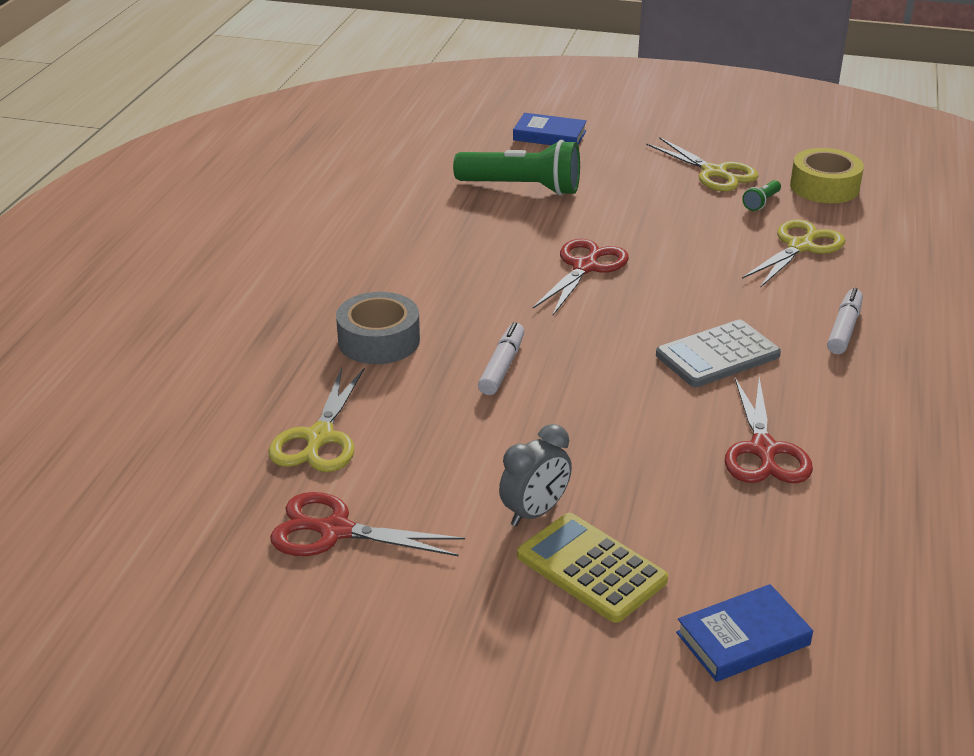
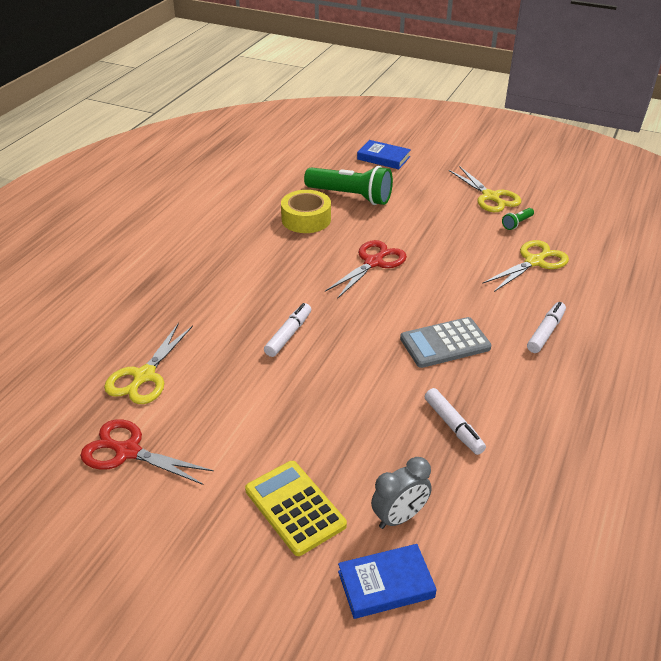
camera: 10 degrees right, 5 degrees up
(379, 340) = (211, 305): grey tape -> none
(535, 512) = (270, 456): grey clock -> grey clock (399, 517)
(763, 450) = (453, 426): red scissors -> white marker
(824, 187) = (567, 215): yellow tape -> yellow tape (306, 219)

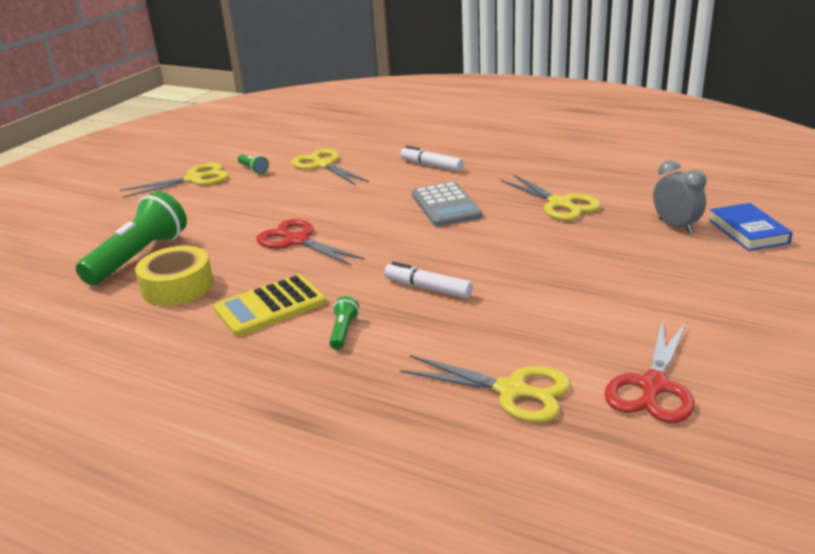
camera: 85 degrees left, 10 degrees down
(234, 296) = (343, 331): none -> green flashlight
(295, 507) = (688, 273): yellow calculator -> yellow calculator (270, 306)
(383, 158) = (55, 236): blue book -> none
(453, 426) = (560, 204): white marker -> yellow scissors

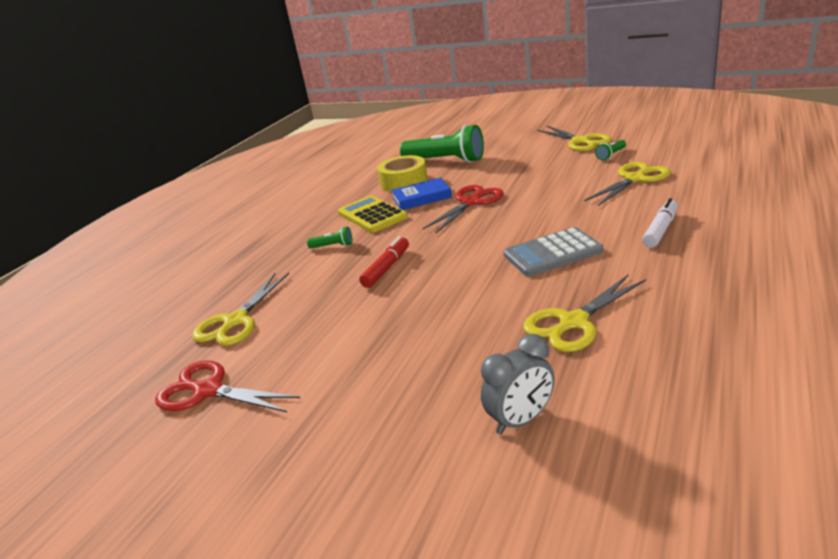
camera: 90 degrees right, 0 degrees up
(428, 288) = (386, 268): white marker -> red marker
(748, 231) = (511, 498): blue book -> blue book (421, 198)

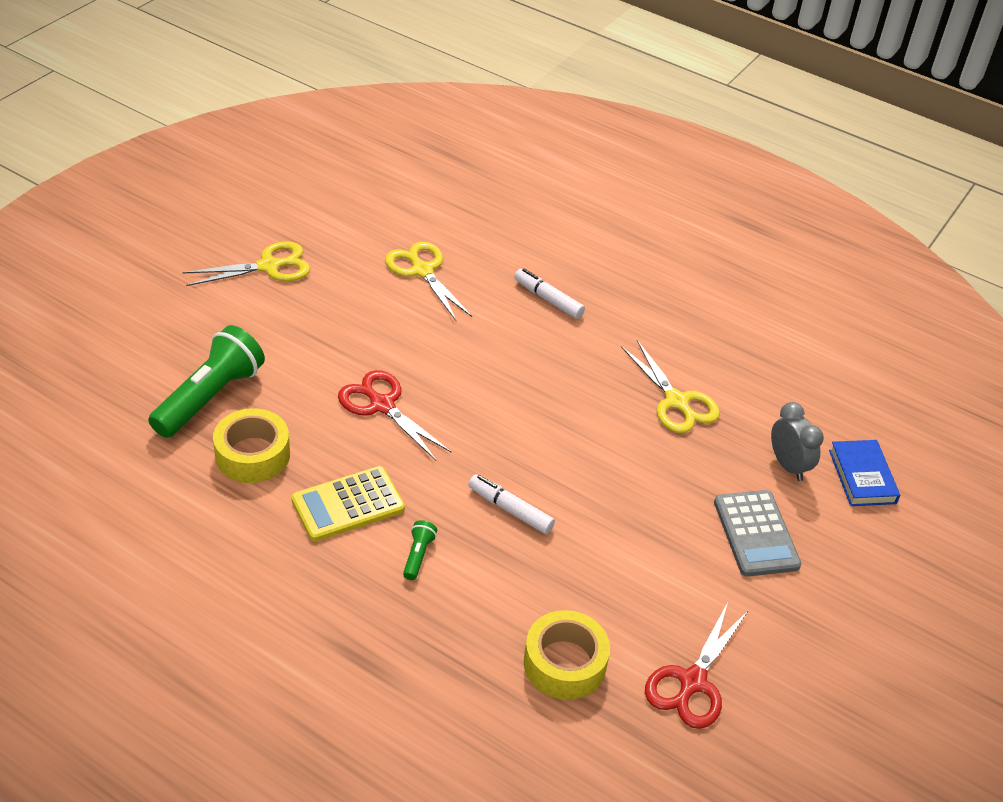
camera: 90 degrees left, 15 degrees up
(235, 321) = (564, 663): yellow scissors -> yellow tape
(386, 268) = (510, 510): red marker -> white marker
(421, 198) = (329, 446): blue book -> blue book (862, 476)
(552, 253) = (551, 378): grey calculator -> grey calculator (755, 534)
(611, 155) = (339, 261): green flashlight -> none

